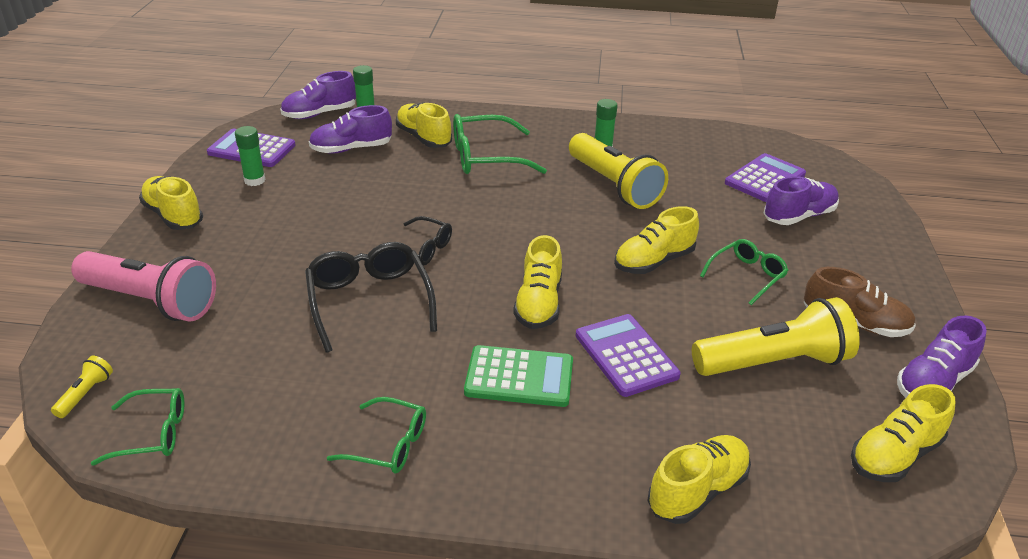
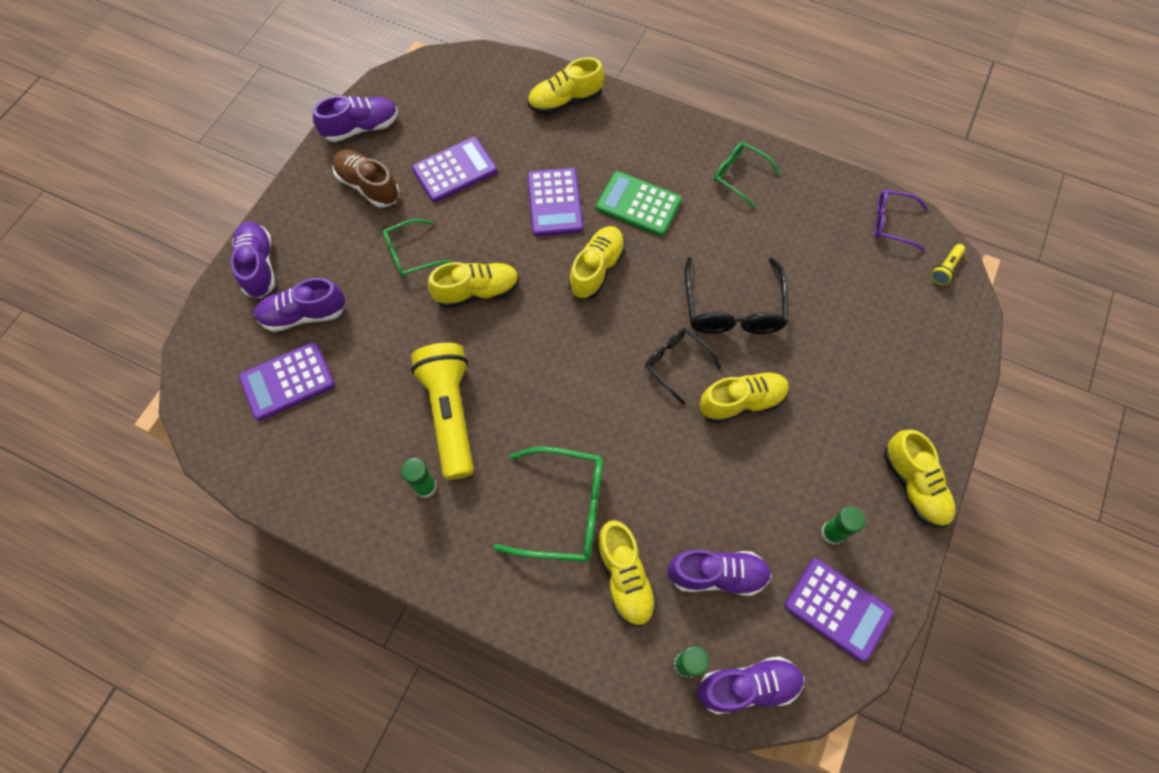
camera: 160 degrees left, 30 degrees up
(151, 301) = (915, 357): pink flashlight -> none
(152, 433) = (892, 223): green glasses -> purple glasses
(773, 362) = (455, 170): yellow flashlight -> purple calculator
(880, 238) = (259, 266): none -> purple shoe
(894, 455) = (434, 91): yellow shoe -> yellow shoe (742, 402)

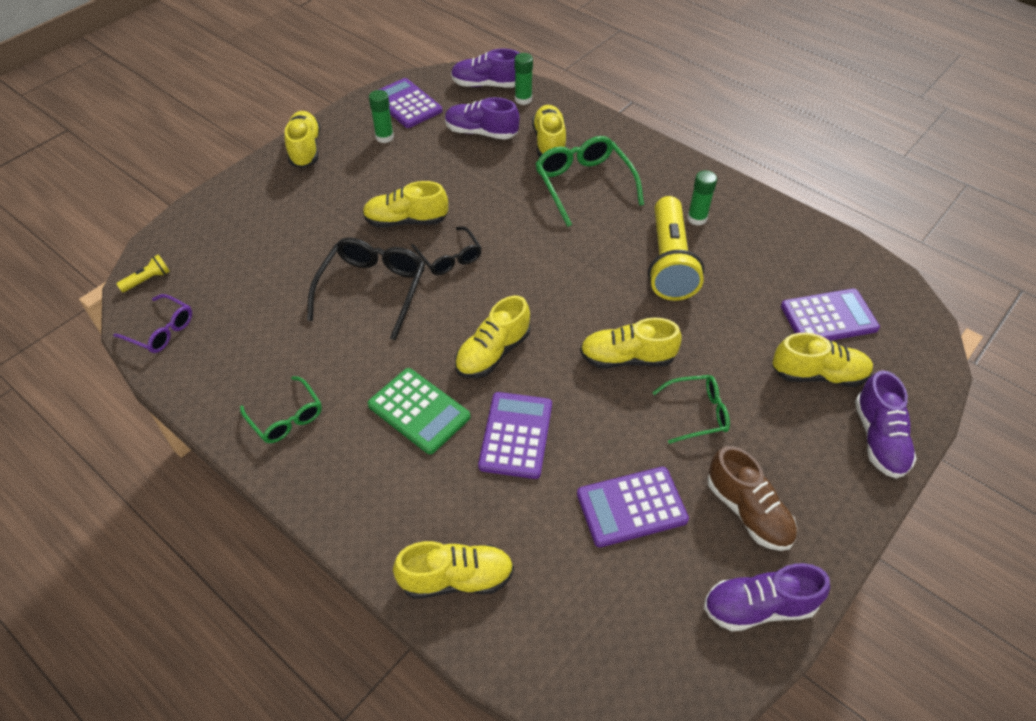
camera: 165 degrees left, 15 degrees down
(304, 314) = (818, 375): purple shoe -> yellow shoe
(563, 509) = (584, 185): green glasses -> green glasses turned 45 degrees clockwise

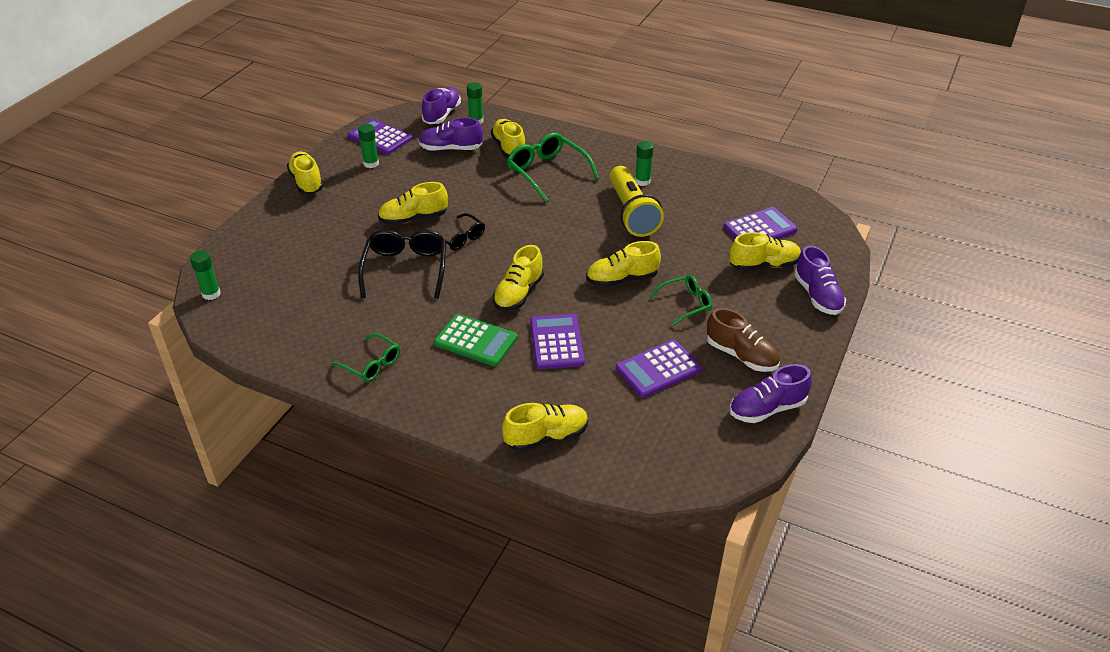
camera: 15 degrees left, 10 degrees down
(148, 280) = (211, 294): yellow flashlight -> green glue stick
(161, 330) = (240, 326): purple glasses -> none
(487, 85) = (442, 114): purple shoe -> purple shoe turned 120 degrees clockwise

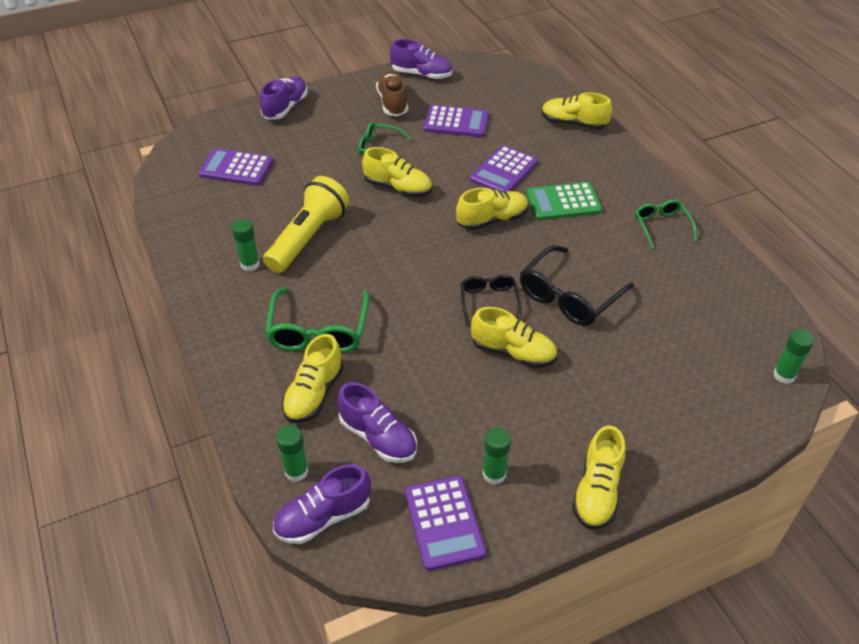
camera: 140 degrees left, 5 degrees up
(476, 340) = (563, 202): green calculator -> green calculator turned 75 degrees counterclockwise
(763, 265) = (282, 143): yellow shoe -> none

